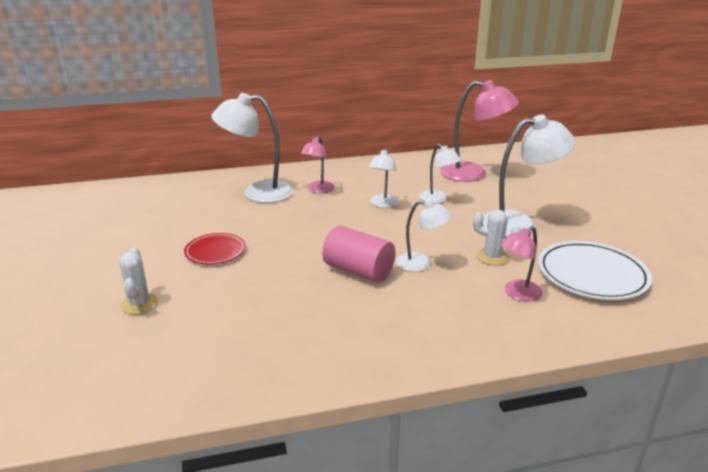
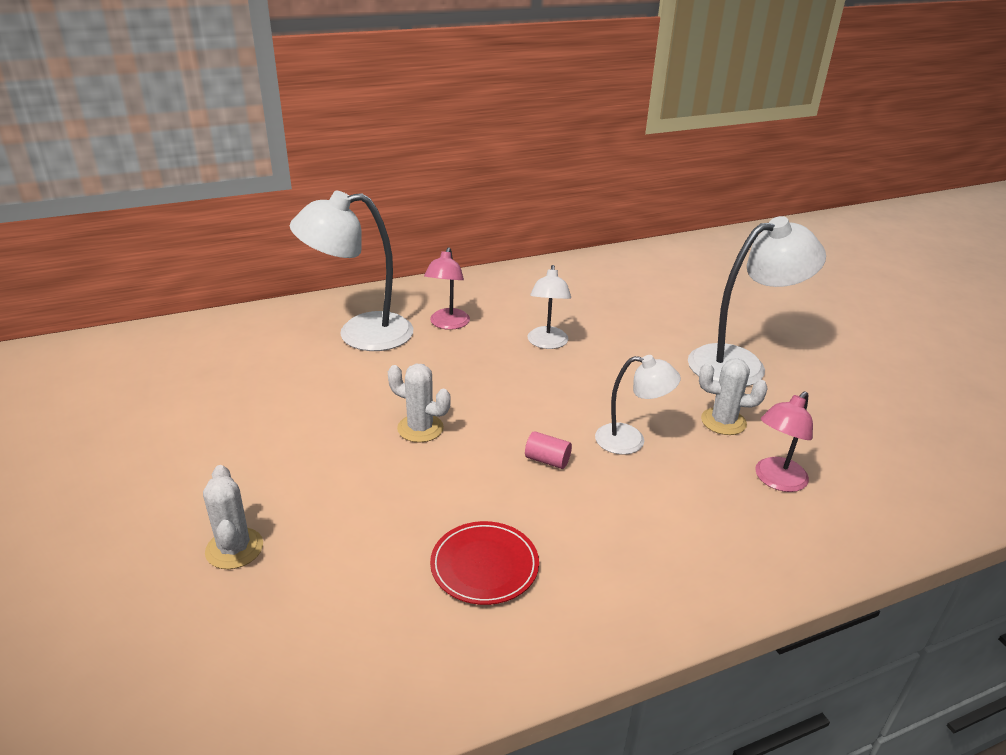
camera: 10 degrees left, 5 degrees up
(215, 251) = (326, 442): red plate -> red plate (484, 566)
(279, 248) = (420, 428): none -> white cactus
(358, 271) = (547, 460): pink cylinder -> pink cylinder, size x0.46
(438, 199) = (620, 330): white lamp -> none
(473, 174) = (655, 285): pink lamp -> none
(592, 274) = (860, 440): white plate -> none

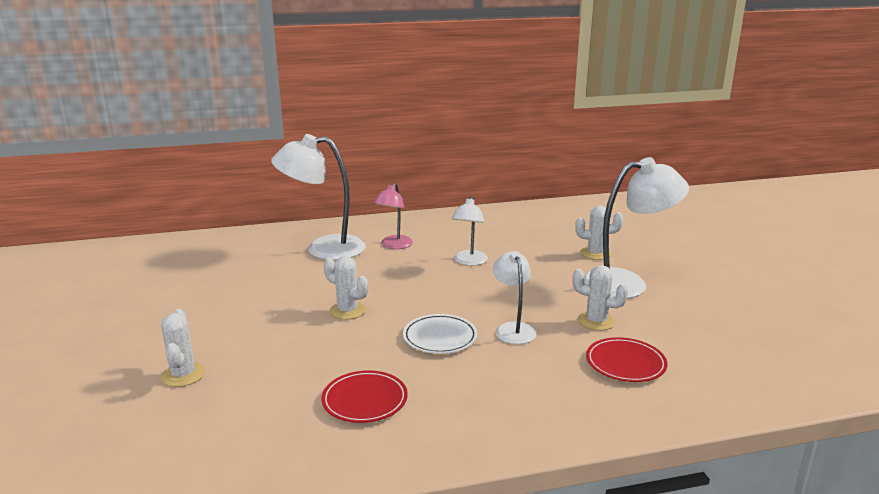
camera: 10 degrees right, 10 degrees down
(547, 460) = (440, 337): pink cylinder -> white plate
(630, 440) = (513, 329): white lamp -> white lamp turned 120 degrees counterclockwise
(691, 322) = (596, 253): none -> white cactus
(776, 480) = (625, 363): pink lamp -> red plate

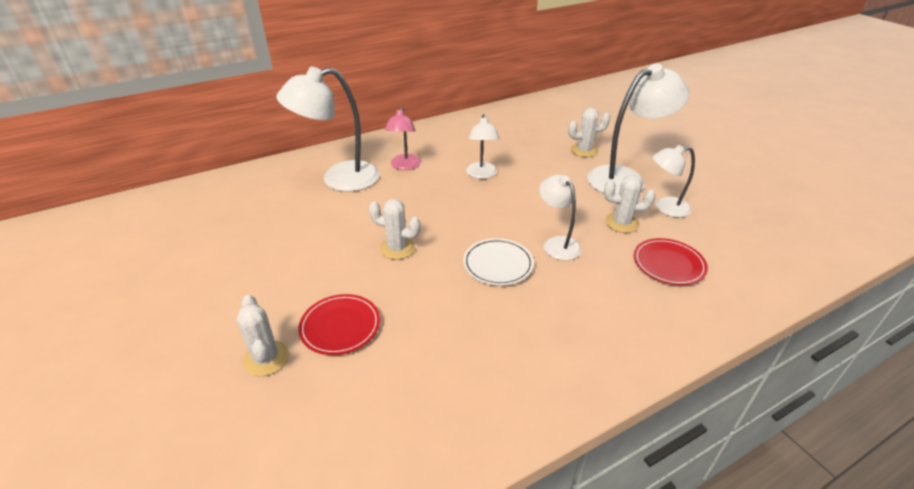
camera: 15 degrees left, 15 degrees up
(365, 400) = (465, 352): red plate -> red plate (340, 326)
(656, 314) = (665, 208): none -> white lamp

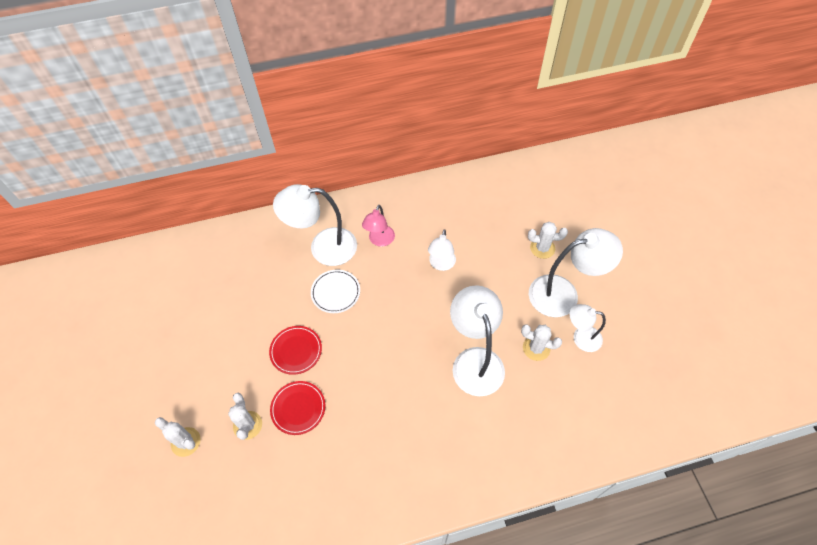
camera: 15 degrees right, 20 degrees up
(397, 248) = (352, 340): white cactus -> white cactus (186, 442)
(498, 264) = (422, 373): white plate -> white plate (335, 292)
(557, 243) = (475, 360): white lamp -> white lamp, size x1.76
(668, 264) = (553, 401): red plate -> red plate (296, 351)

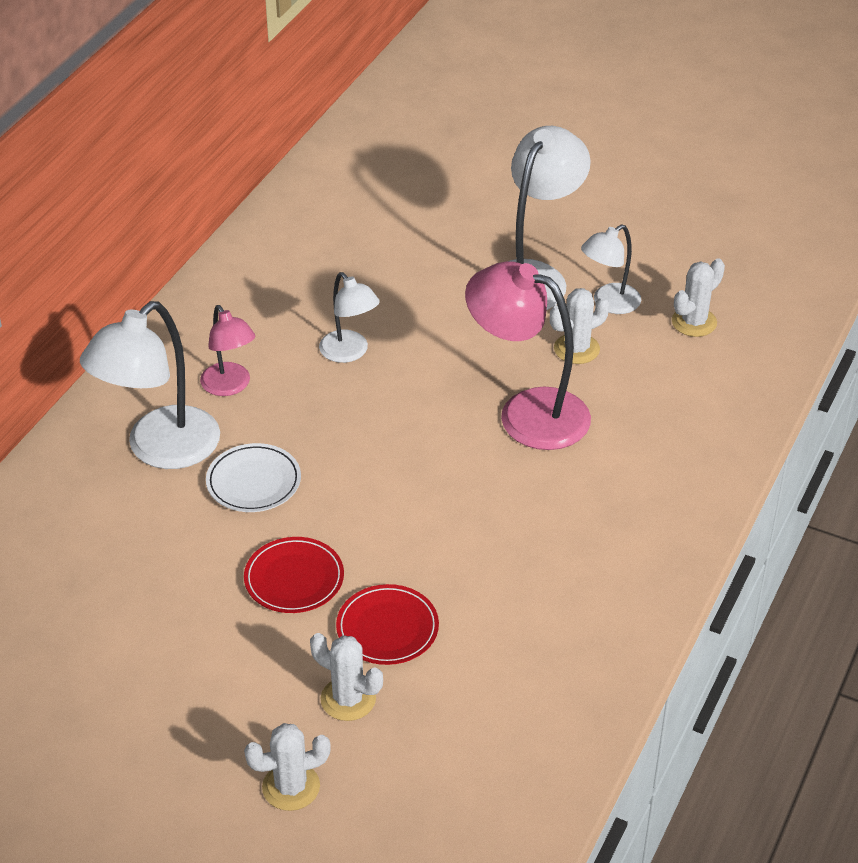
camera: 50 degrees left, 15 degrees down
(475, 360) = (527, 412): white lamp -> pink lamp
(542, 248) = (448, 250): white cactus -> white cactus (694, 322)

